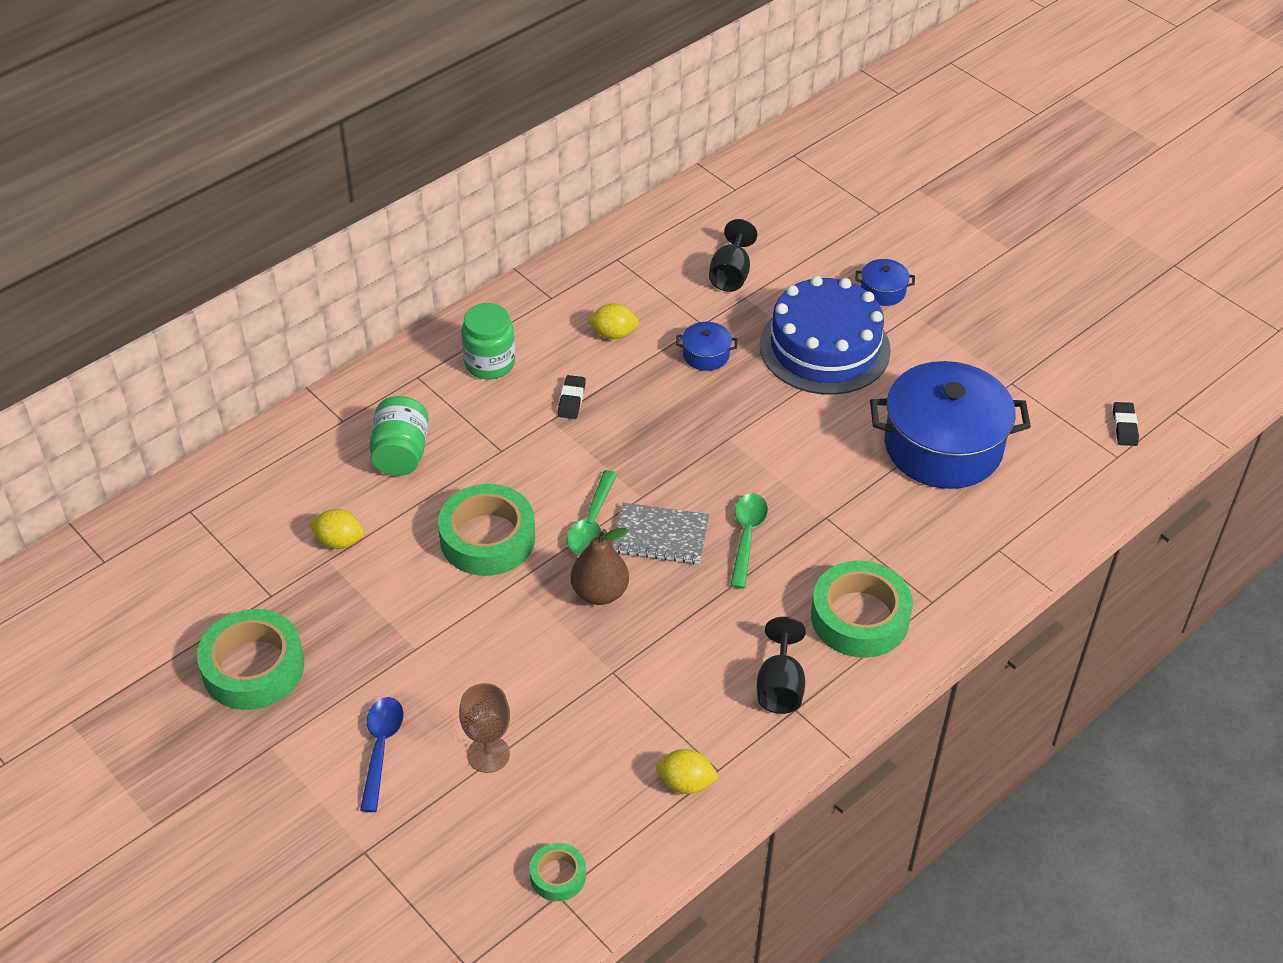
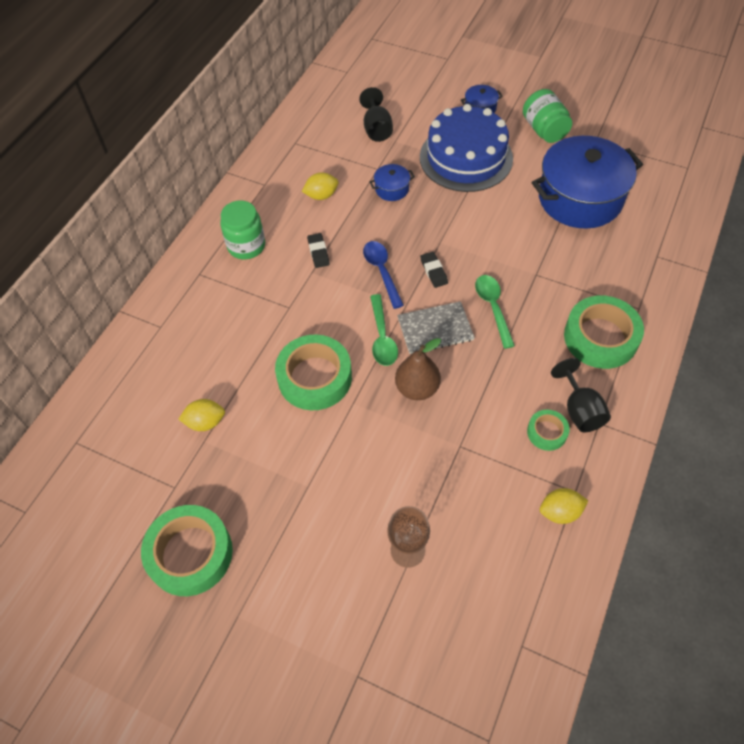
camera: 20 degrees left, 10 degrees up
(381, 748) = (324, 580): blue spoon -> blue spoon (382, 272)
(401, 454) = (217, 336): green jar -> green jar (544, 130)
(558, 876) = (513, 629): green tape -> green tape (547, 432)
(1124, 426) = (679, 146): black eraser -> black eraser (433, 271)

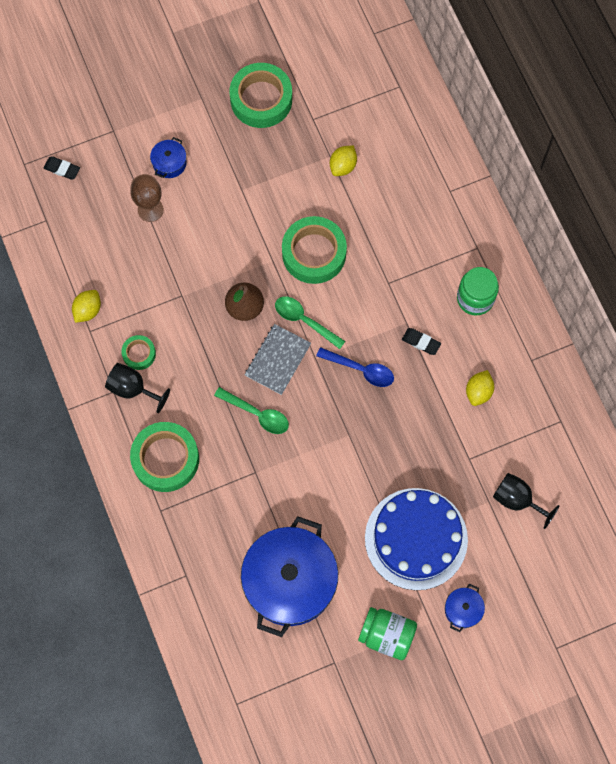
camera: 130 degrees right, 15 degrees up
(392, 189) = (436, 449): blue pot -> blue pot (169, 163)
(433, 271) = (326, 405): black eraser -> black eraser (62, 169)

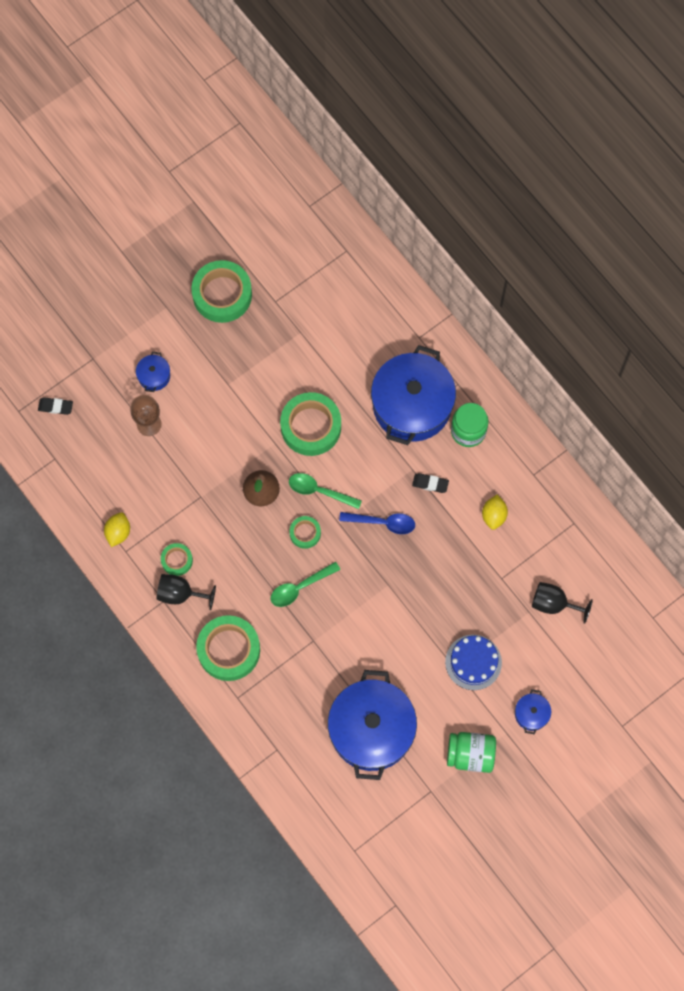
camera: 15 degrees left, 0 degrees up
(257, 414) = (300, 587): green spoon -> green spoon turned 135 degrees clockwise
(277, 360) = (305, 533): grey notebook -> green tape
(343, 166) = (315, 339): yellow lemon -> none
(416, 538) = (473, 662): blue cake -> blue cake, size x0.59
(424, 257) = (412, 405): none -> blue pot

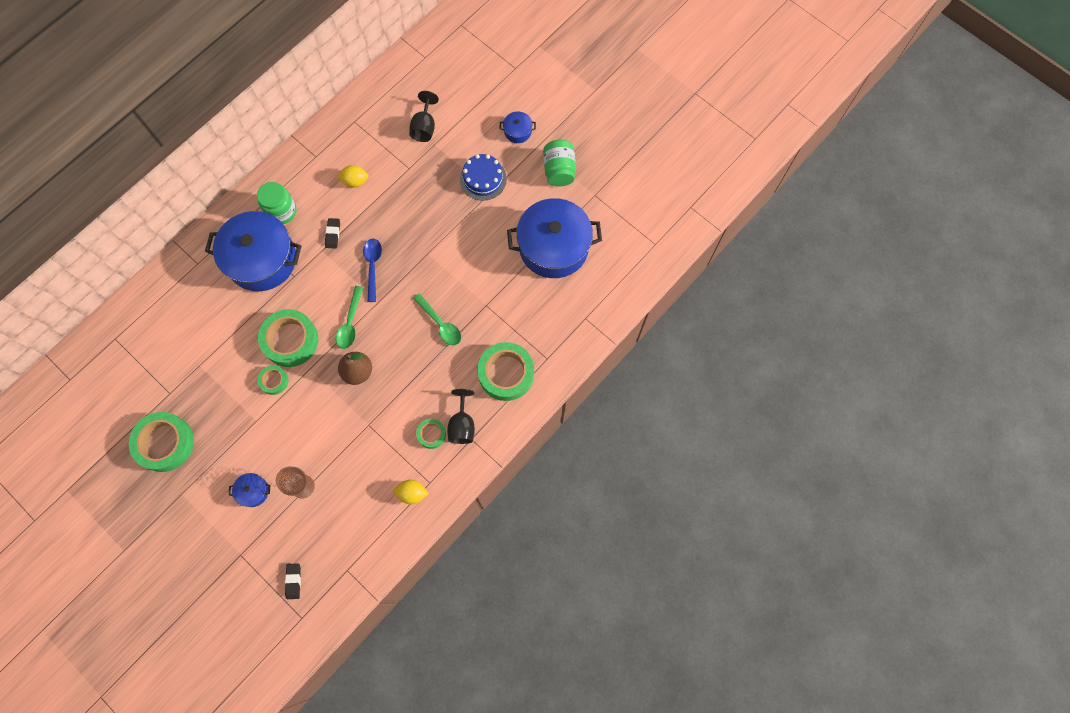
camera: 100 degrees left, 0 degrees up
(305, 533) = (391, 328): green tape -> green tape (274, 381)

